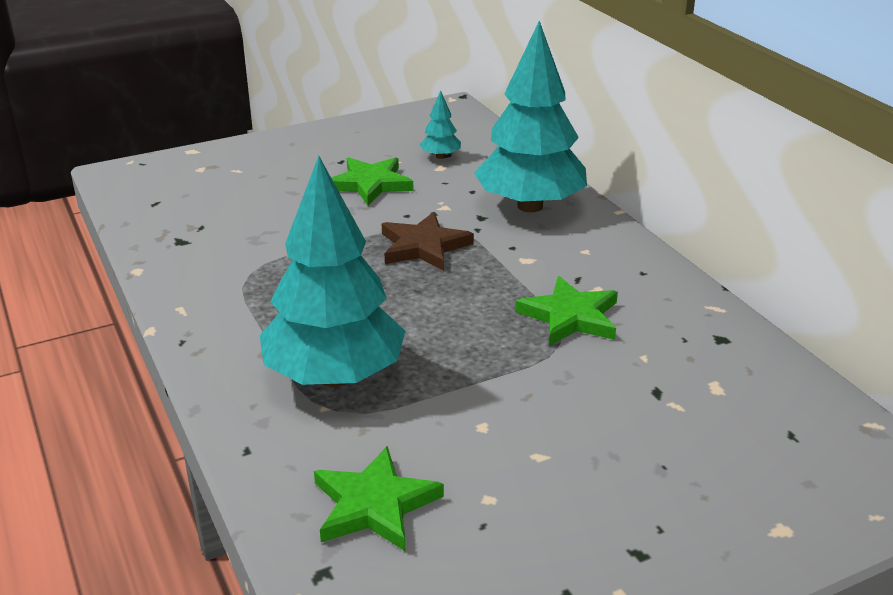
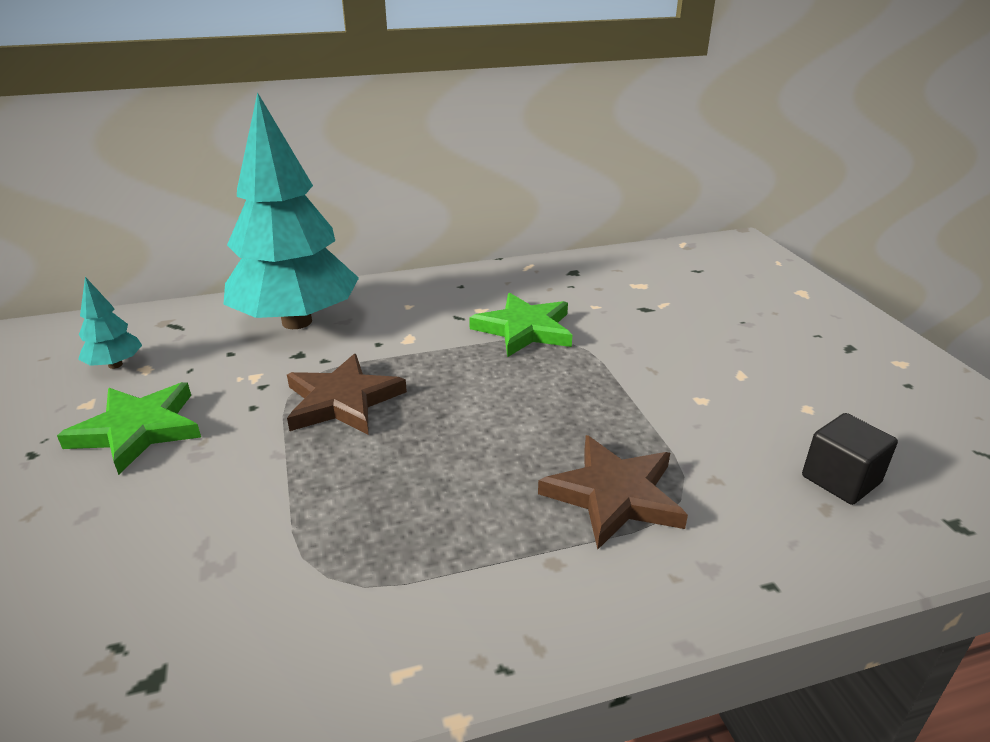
camera: 80 degrees left, 0 degrees up
(334, 376) = (614, 495): turquoise tree -> brown star
(374, 505) = (840, 479): green star -> black cube

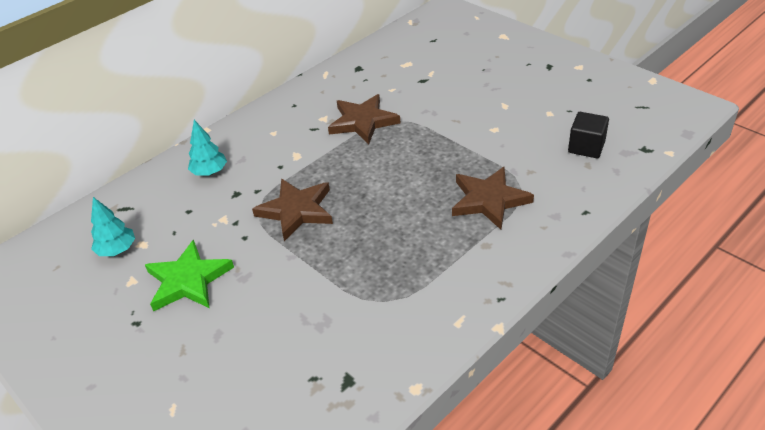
camera: 25 degrees left, 10 degrees up
(297, 321) = (210, 172): turquoise tree -> turquoise tree, size x0.40
(524, 329) = (363, 122): green star -> brown star

